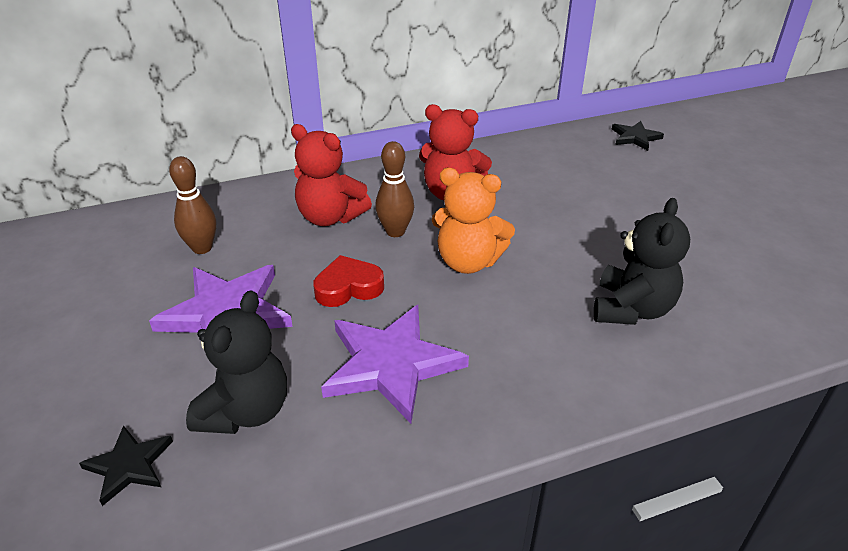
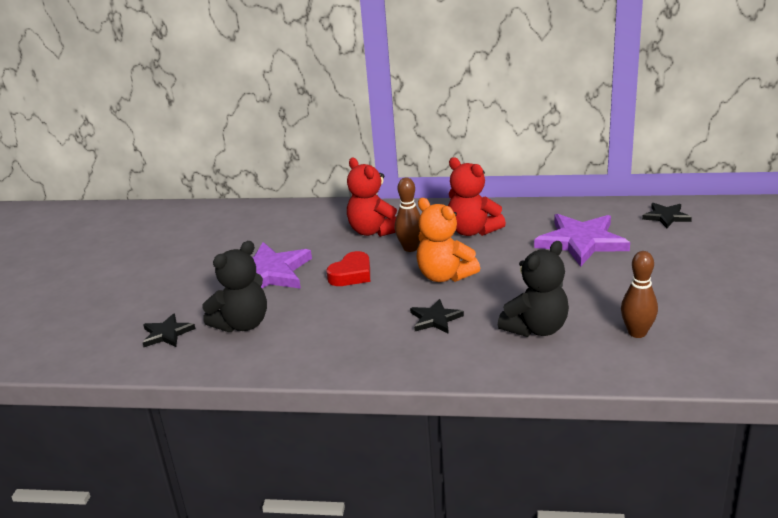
camera: 30 degrees right, 10 degrees down
(202, 248) = (280, 234): brown bowling pin -> brown bowling pin (637, 333)
(348, 287) = (351, 274): red heart -> red heart turned 120 degrees clockwise
(391, 364) = (343, 321): purple star -> purple star (581, 242)
(506, 327) = (435, 319): none -> black star

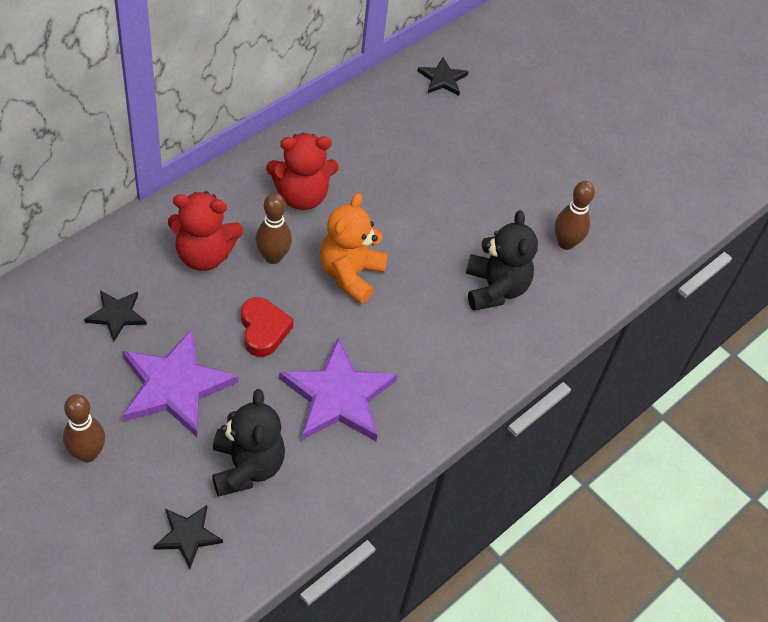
camera: 60 degrees left, 25 degrees up
(185, 276) = (87, 453): none -> brown bowling pin
(435, 319) = (407, 334): black star -> black star (116, 315)
(445, 276) = (351, 274): orange teddy bear -> orange teddy bear turned 120 degrees clockwise
(581, 242) = (412, 155): purple star -> purple star (338, 396)

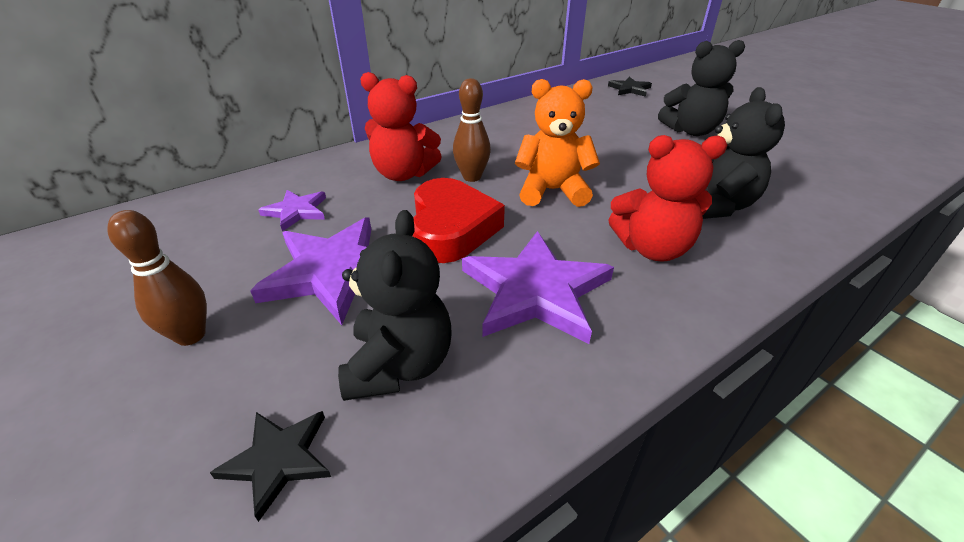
camera: 15 degrees right, 15 degrees down
(116, 315) = (296, 211): black star -> purple star
(263, 330) = (451, 228): red heart -> red heart, size x1.54
(301, 196) = (505, 142): red teddy bear -> red teddy bear (652, 248)
(351, 274) = (552, 191): orange teddy bear -> orange teddy bear turned 60 degrees clockwise
(496, 167) = (691, 131): none -> black teddy bear
(566, 243) = (782, 176): brown bowling pin -> none

